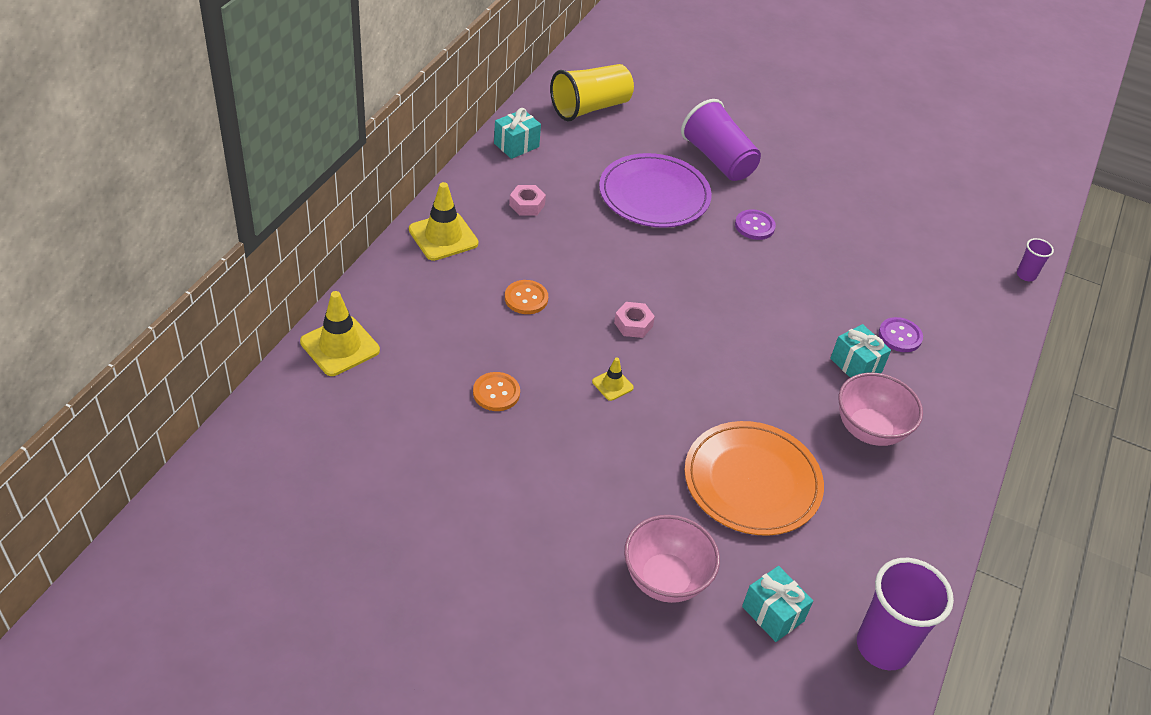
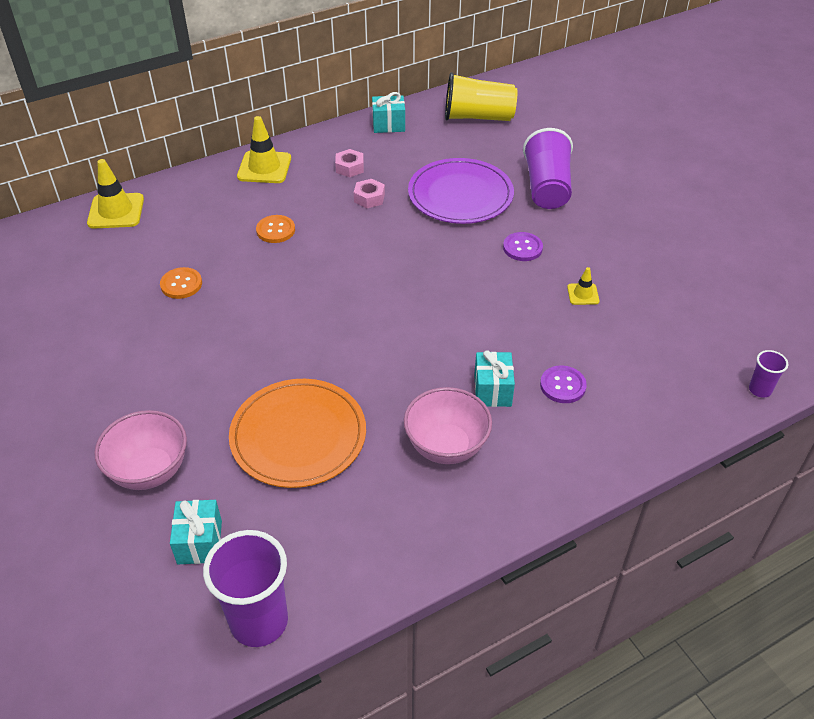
camera: 40 degrees right, 0 degrees up
(612, 385) = (270, 315): yellow traffic cone -> yellow traffic cone (583, 294)
(633, 324) = (335, 280): pink nut -> pink nut (369, 198)

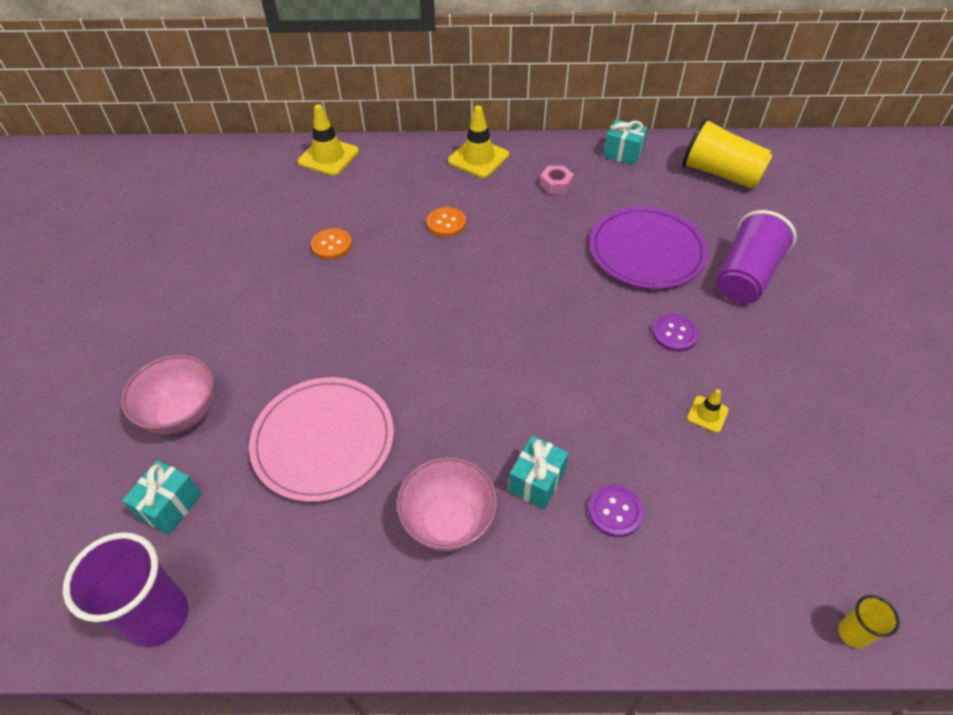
camera: 30 degrees right, 5 degrees up
(298, 436) = (323, 440): orange plate -> pink plate
(369, 198) = (553, 222): pink nut -> none
(760, 390) = (852, 633): purple cup -> yellow cup

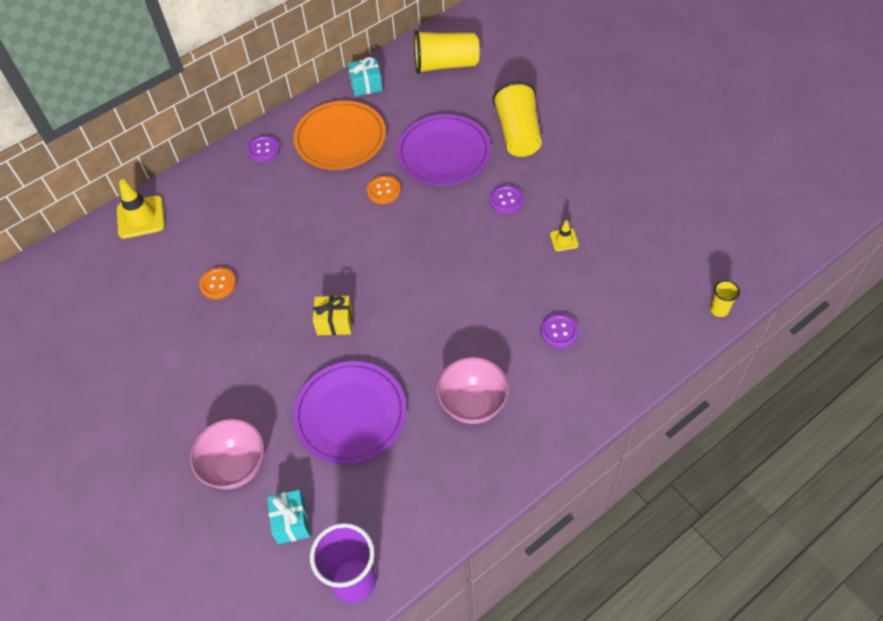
camera: 35 degrees left, 5 degrees up
(323, 440) = (350, 414): pink plate -> purple plate
(394, 343) = (335, 323): none -> yellow gift
(446, 223) = (288, 215): orange button -> orange button (383, 190)
(478, 158) = (263, 150): yellow traffic cone -> purple button
(537, 481) = (502, 345): turquoise gift -> none
(556, 184) = (340, 138): pink nut -> orange plate
(745, 276) = (518, 133): purple cup -> yellow cup

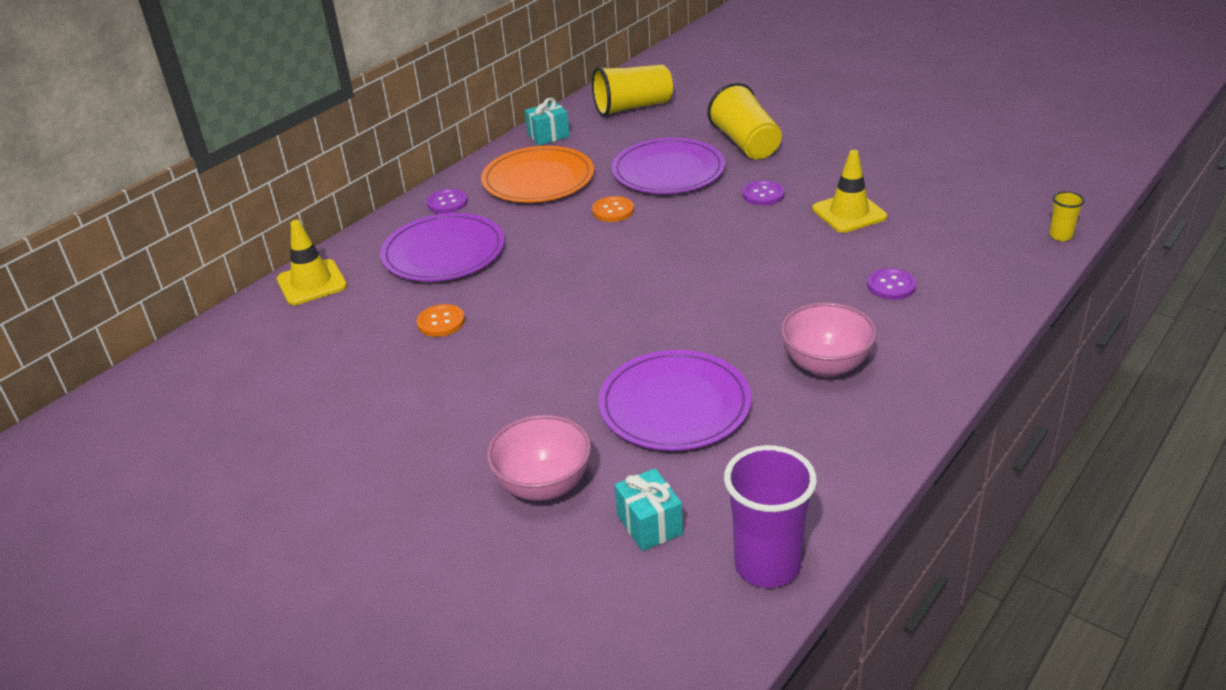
camera: 15 degrees left, 20 degrees down
(243, 207) = (443, 252): none -> purple plate
(335, 323) = (611, 328): yellow gift -> none
(564, 240) = (849, 213): yellow traffic cone -> yellow traffic cone, size x1.92

